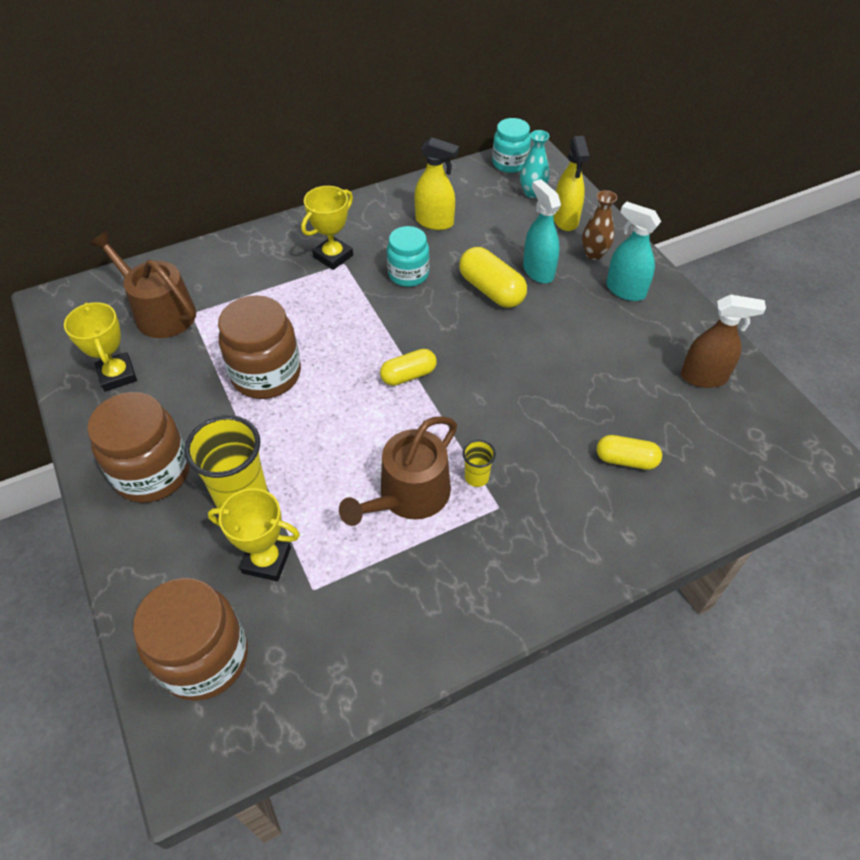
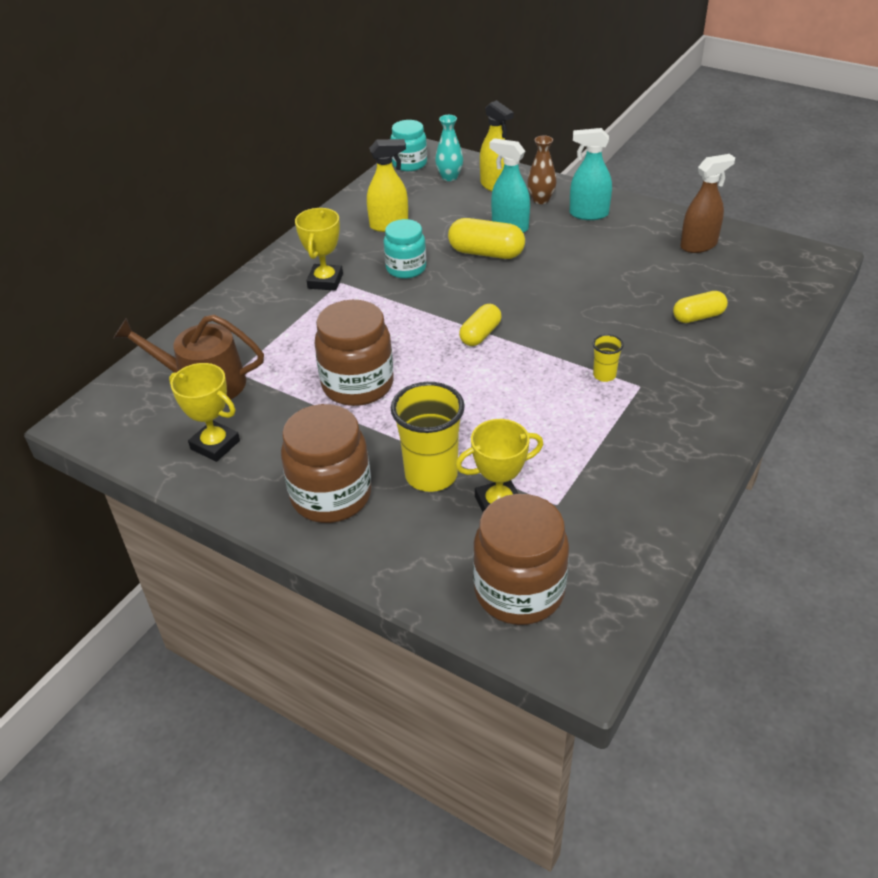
camera: 30 degrees left, 10 degrees down
(408, 496) = (565, 410): brown watering can -> none

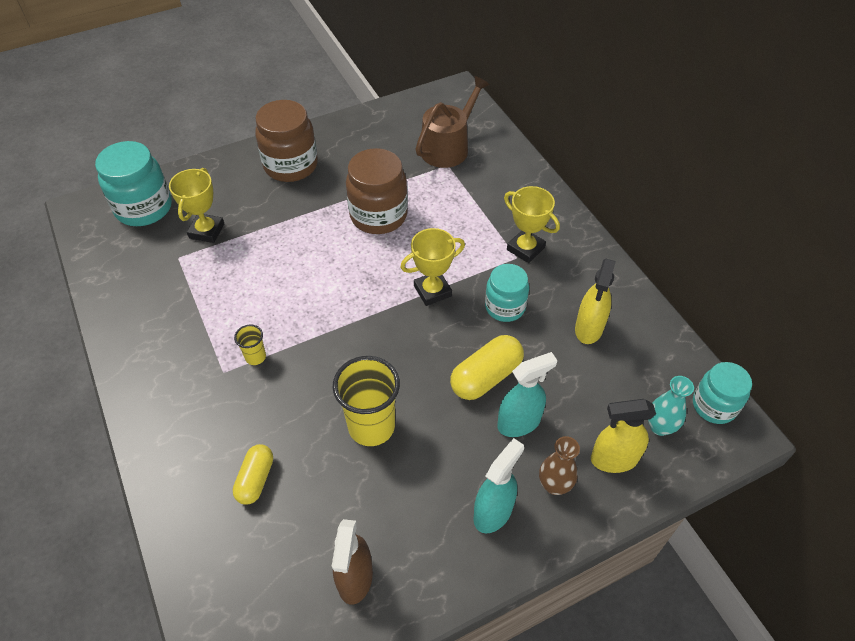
camera: 120 degrees right, 10 degrees up
(215, 445) = (382, 135): yellow trophy -> yellow trophy (432, 291)
(431, 475) = (261, 213): yellow cup -> yellow cup (371, 426)
(480, 334) = (372, 309): yellow capsule -> none
(519, 591) = (144, 208): brown jar -> turquoise jar

